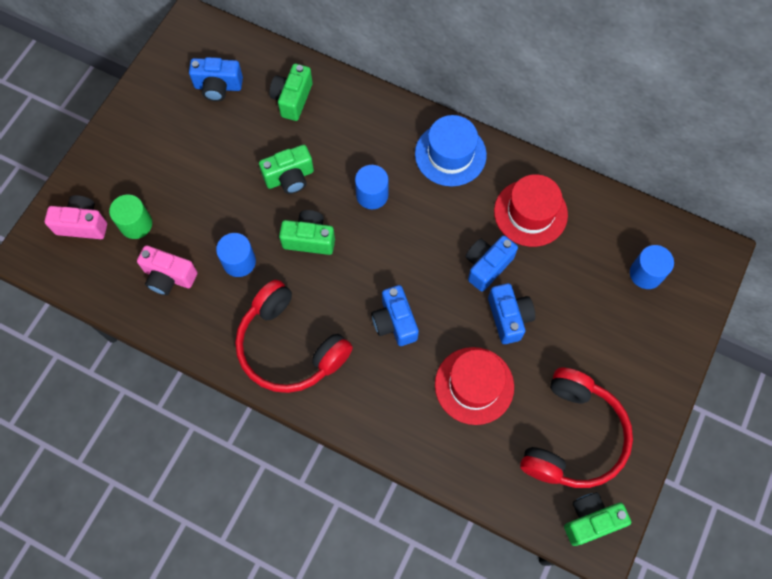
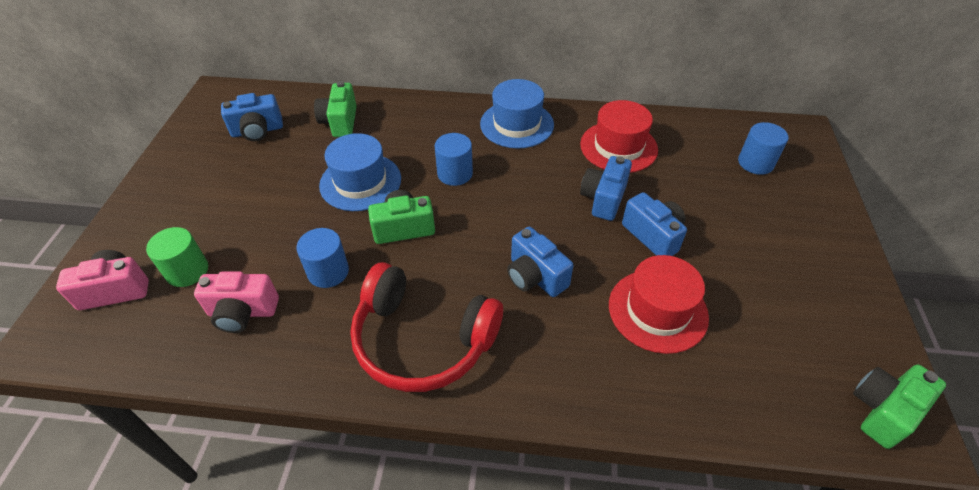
camera: 20 degrees left, 20 degrees down
(290, 177) = (360, 182): green camera -> blue hat
(572, 436) = (796, 326): red headphones -> none

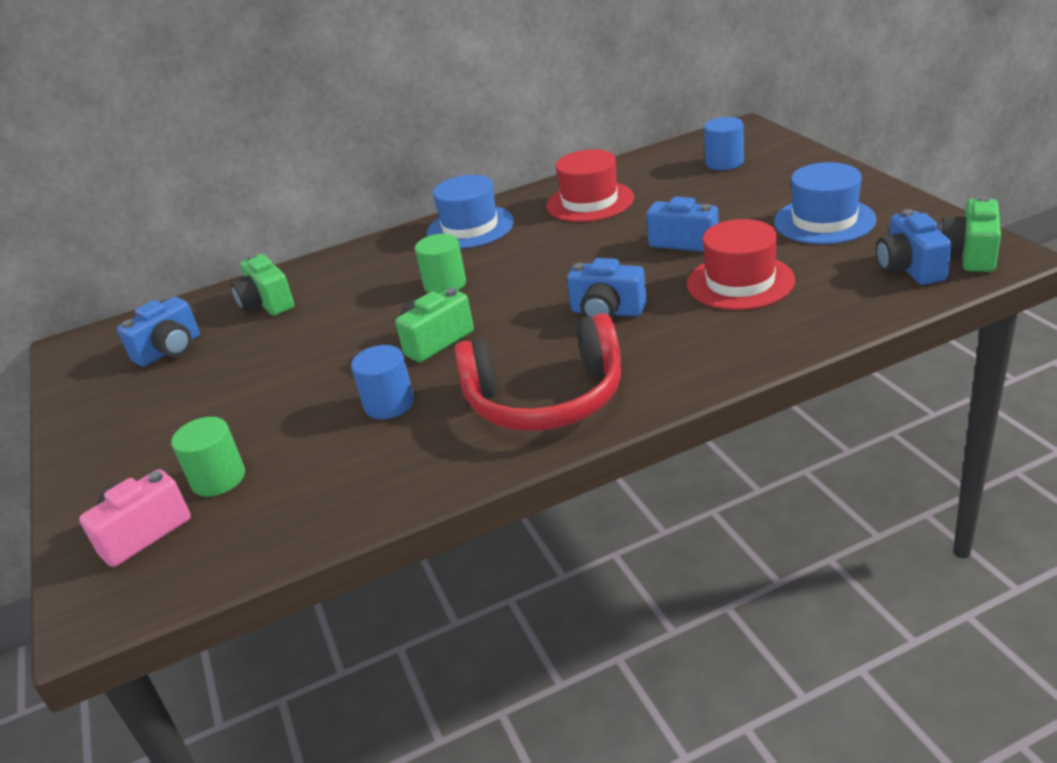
camera: 25 degrees left, 15 degrees down
(243, 312) = (326, 473): pink camera -> none
(360, 182) = (346, 332): blue hat -> blue hat (824, 221)
(455, 173) = (445, 284): blue cylinder -> green cylinder
(603, 199) = (614, 239): blue camera -> blue camera (909, 268)

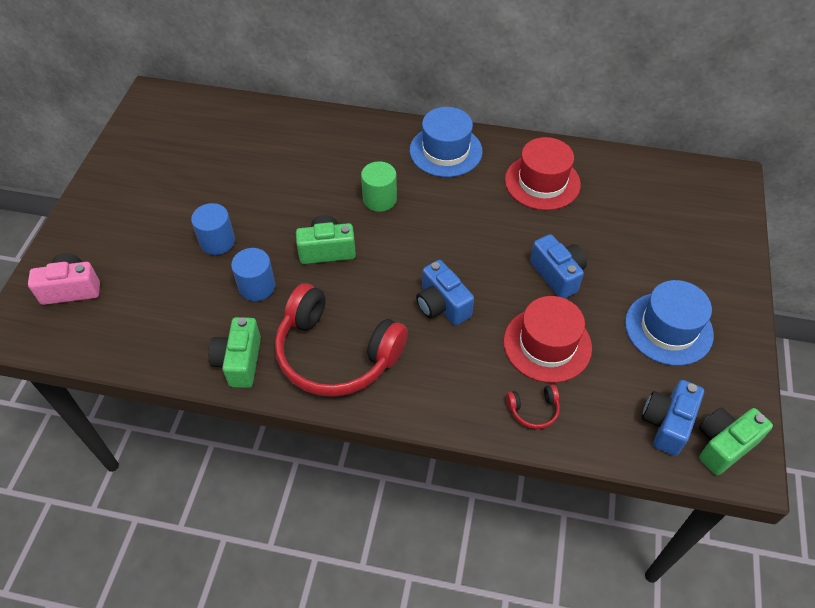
camera: 30 degrees right, 20 degrees up
(170, 350) = (193, 141): blue camera -> none
(218, 479) = (133, 276): green cylinder -> none
(267, 303) = (273, 137): green camera -> green camera (239, 361)
(724, 162) = (674, 208): blue cylinder -> blue cylinder (217, 241)
(790, 324) = (533, 410): none -> red headphones

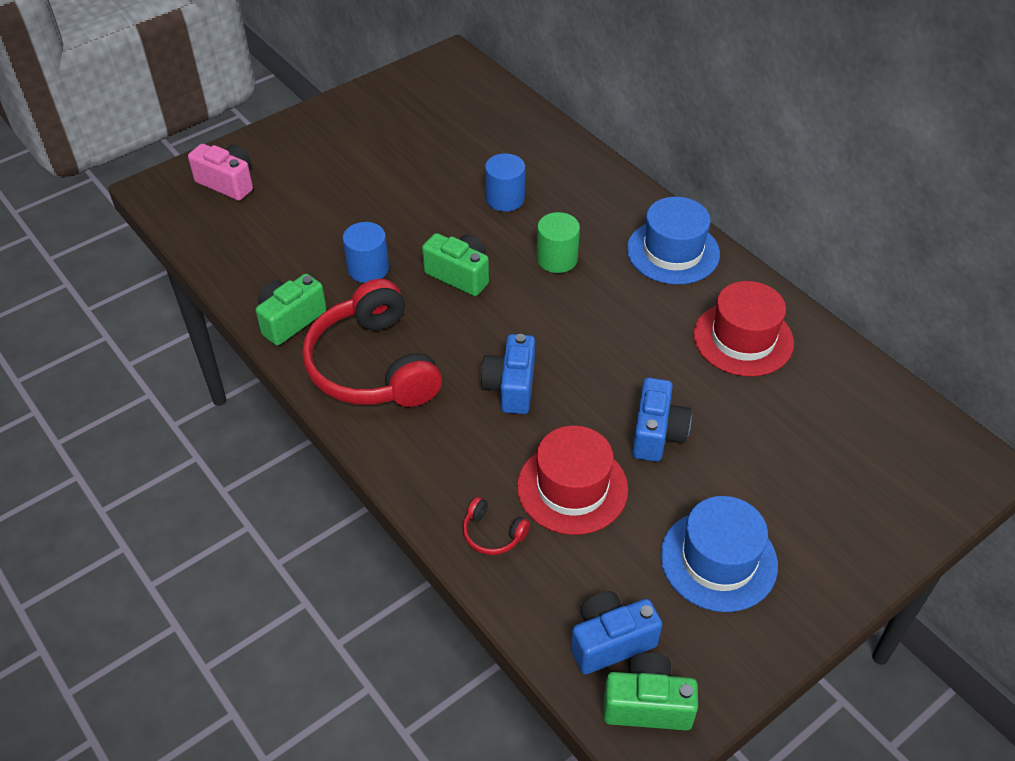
camera: 40 degrees right, 5 degrees down
(217, 241) = (375, 212): blue cylinder -> blue cylinder (505, 199)

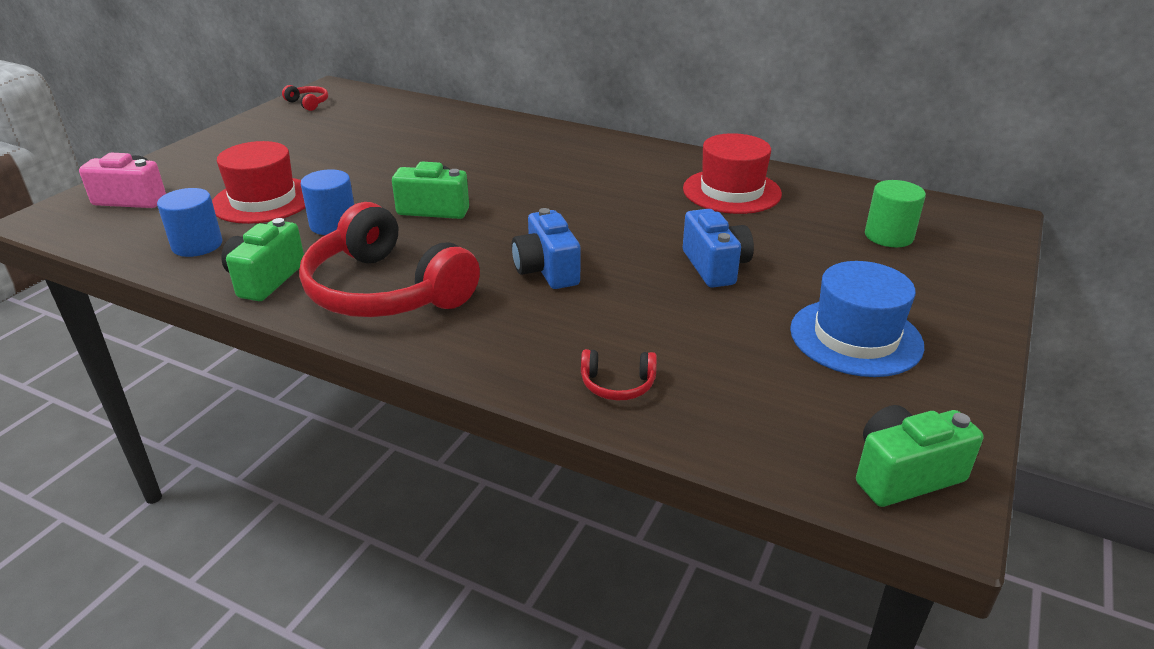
camera: 25 degrees left, 15 degrees down
(420, 79) = (308, 103): none -> red headphones
(505, 199) = (443, 155): blue cylinder -> blue cylinder (197, 245)
(557, 259) = (523, 180): green cylinder -> green cylinder (888, 236)
(572, 488) = (669, 325): red hat -> red hat (263, 200)
(610, 641) = (817, 434): blue camera -> none
(673, 252) = (624, 155): blue hat -> none

